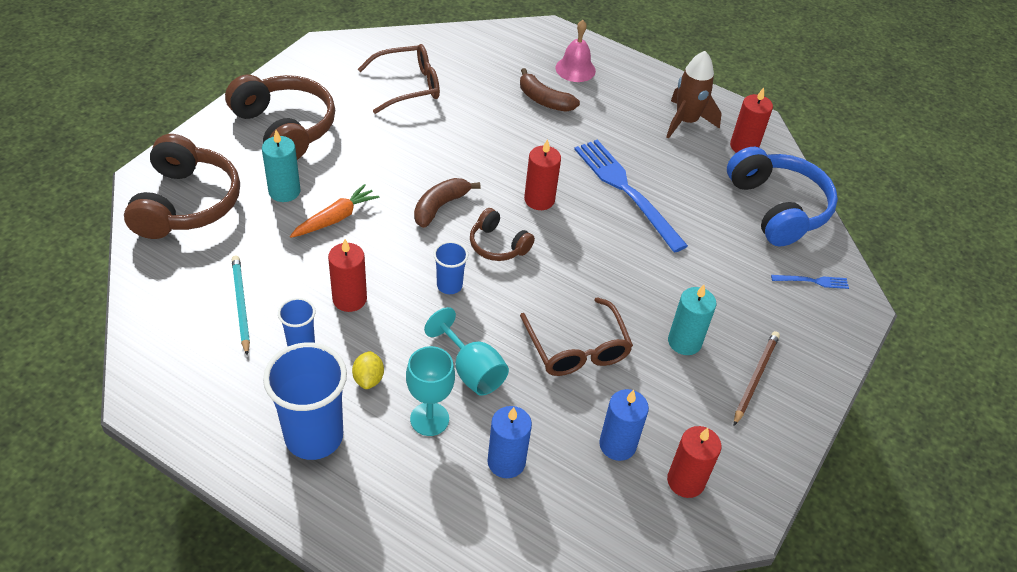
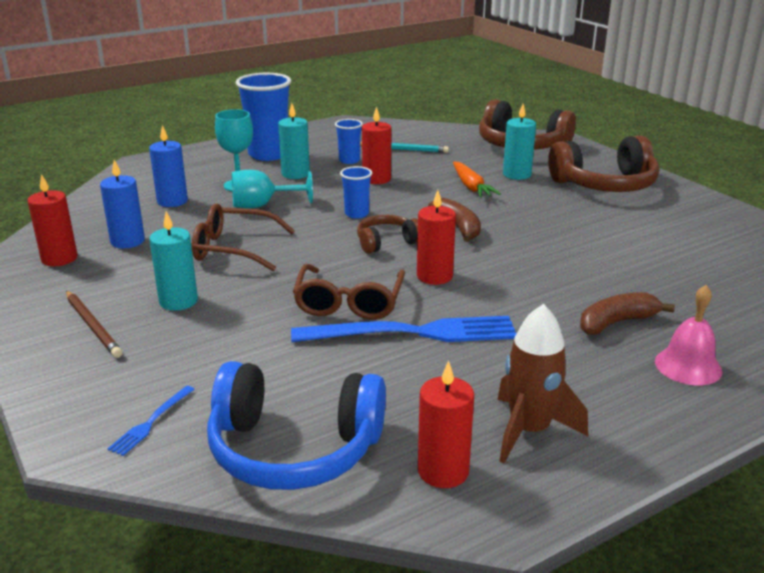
camera: 120 degrees right, 20 degrees down
(368, 379) = (295, 174): yellow lemon -> turquoise candle
(409, 86) = (664, 247): brown glasses -> brown glasses (349, 303)

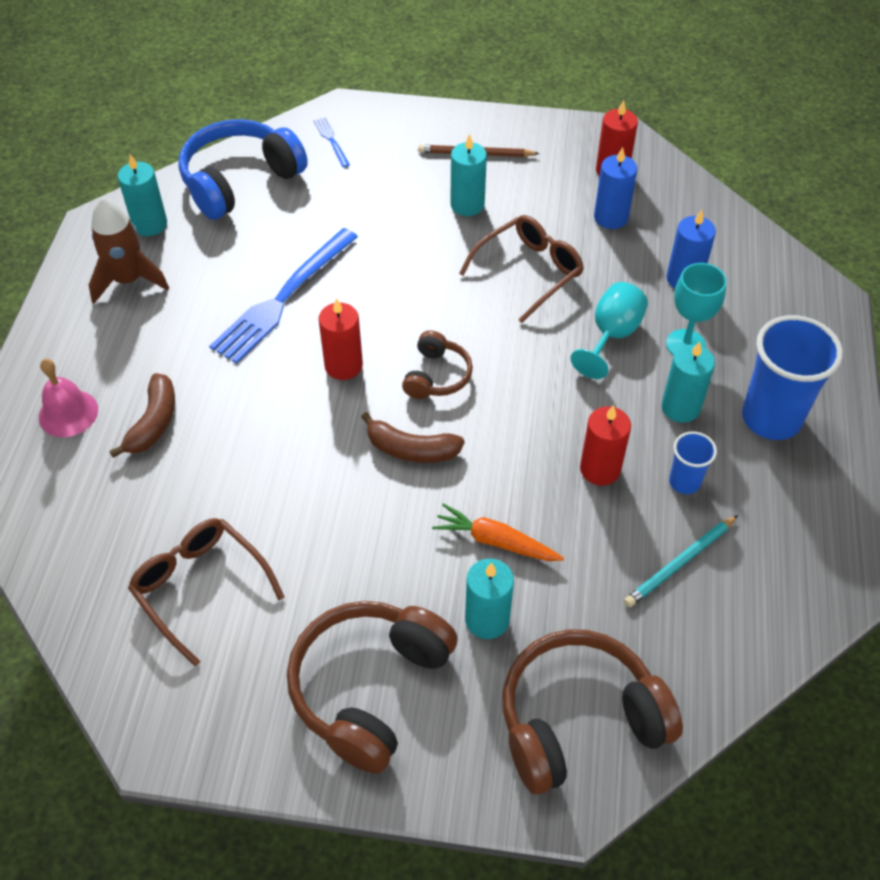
camera: 130 degrees right, 25 degrees up
(349, 303) = (362, 289): brown glasses -> brown glasses (199, 586)
(356, 214) = (521, 393): blue cup -> none
(443, 471) = (150, 224): red candle -> turquoise candle

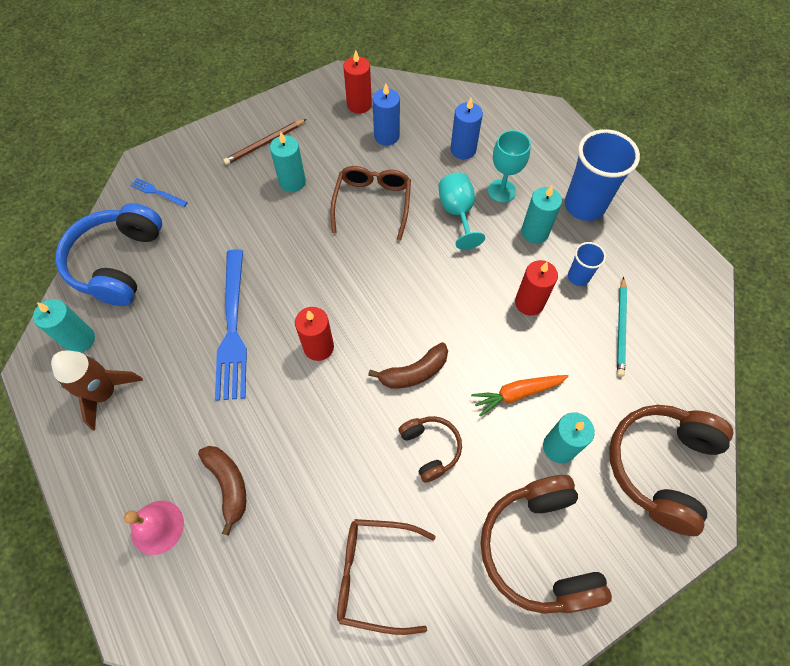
camera: 40 degrees left, 10 degrees up
(437, 376) = (383, 311): brown headphones -> brown headphones (430, 448)

